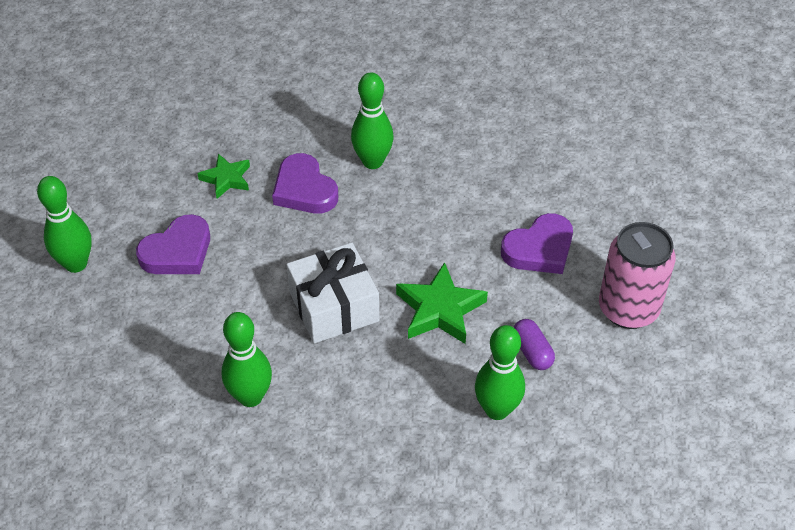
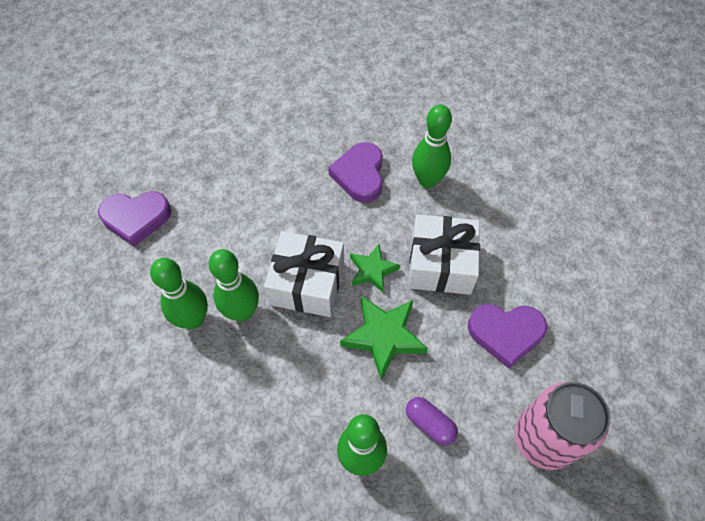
camera: 35 degrees right, 10 degrees up
(76, 264) = (167, 145): green bowling pin -> green bowling pin (242, 312)
(177, 251) = (236, 174): purple heart -> purple heart (136, 218)
(226, 179) = (312, 136): green star -> green star (372, 270)
(441, 225) = (440, 264): none -> white gift
(532, 351) = (430, 423): purple capsule -> purple capsule turned 60 degrees counterclockwise

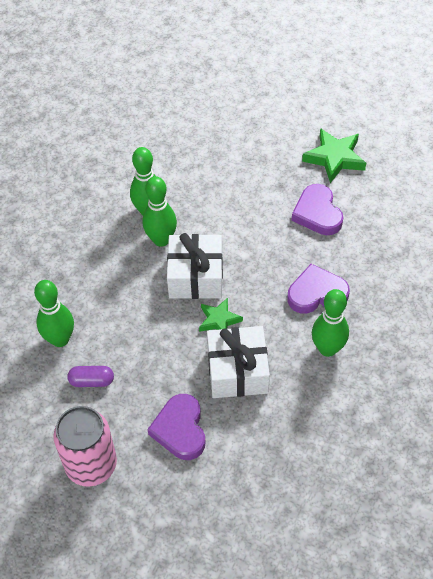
camera: 80 degrees right, 5 degrees down
(136, 218) = (227, 152): purple heart -> purple heart (317, 213)
(384, 337) = (159, 338): green star -> green star (334, 158)
(430, 423) = (92, 381): purple capsule -> purple capsule turned 60 degrees clockwise

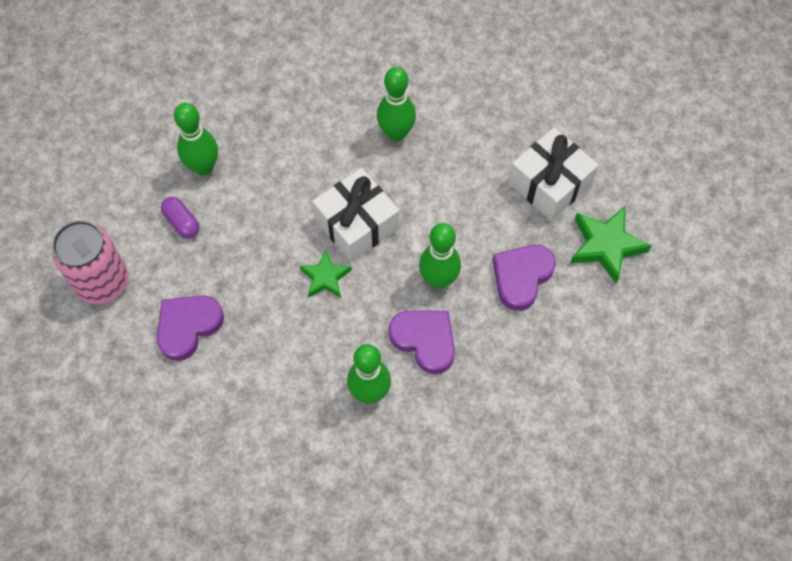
camera: 50 degrees right, 10 degrees up
(161, 240) = (373, 167): green bowling pin -> green bowling pin (438, 279)
(237, 371) = (283, 331): white gift -> white gift (550, 184)

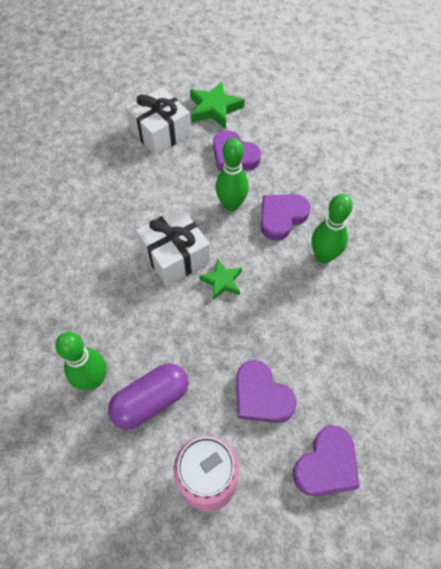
camera: 85 degrees left, 5 degrees down
(116, 392) = (326, 465): none -> purple heart
(182, 222) = (151, 401): purple capsule -> purple capsule, size x1.71
(396, 133) = (94, 222): green bowling pin -> none

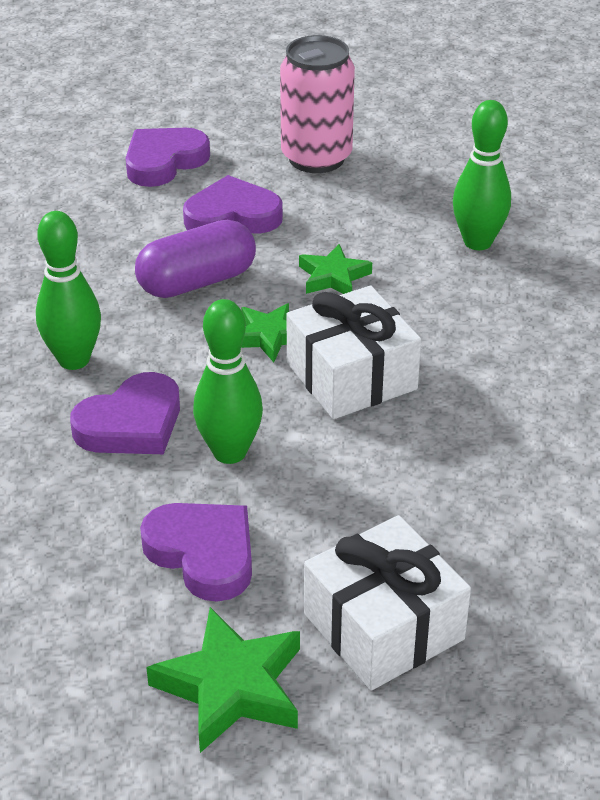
camera: 175 degrees left, 20 degrees down
(151, 401) = (390, 219): purple capsule -> purple capsule (197, 281)
(188, 336) = (333, 277): none -> green star
(261, 396) = (232, 216): purple heart -> purple heart turned 60 degrees counterclockwise

